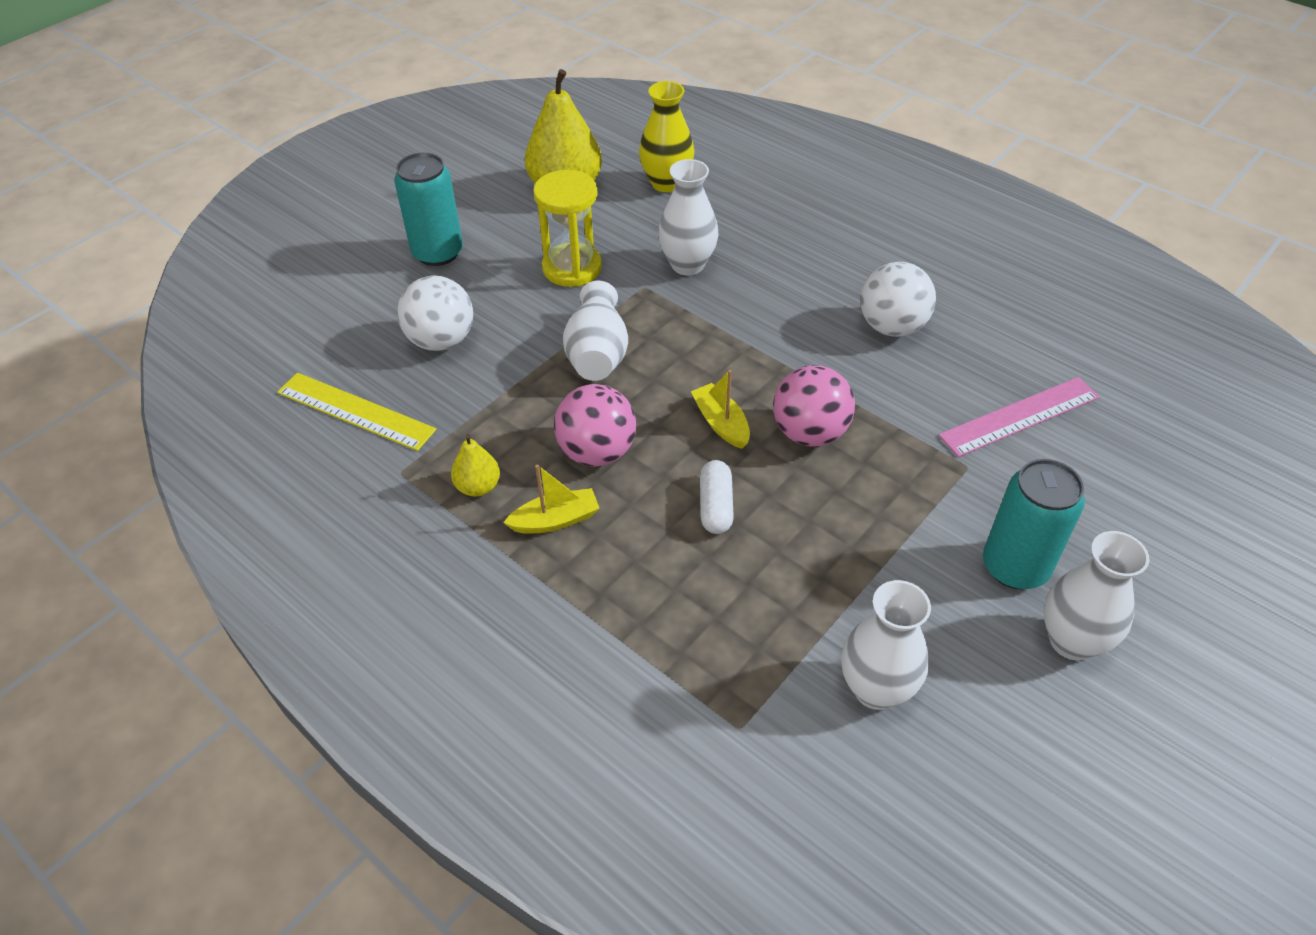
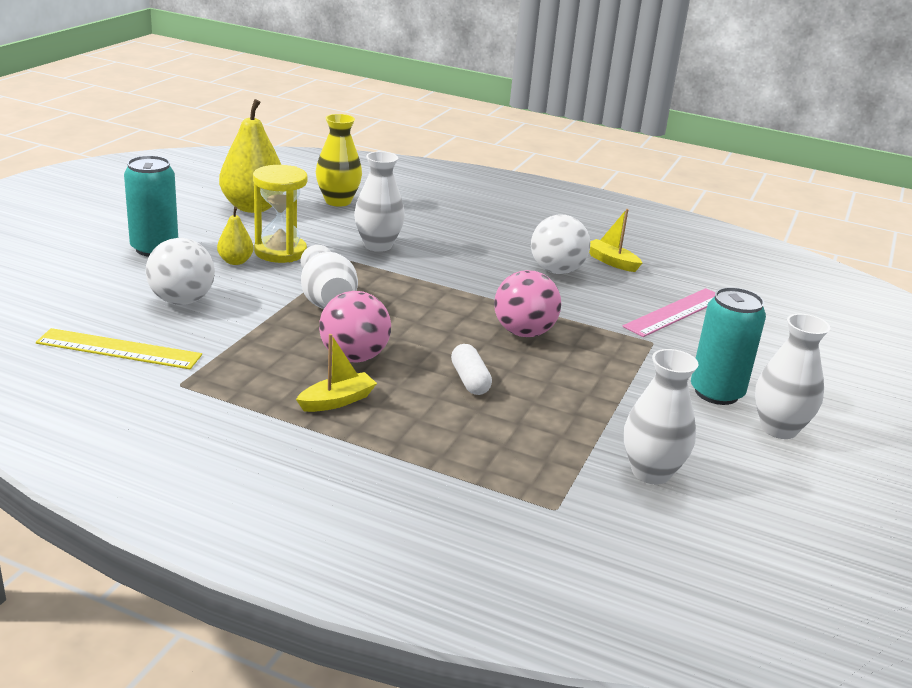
camera: 20 degrees left, 20 degrees down
(478, 487) = (257, 387): yellow pear -> yellow pear (235, 261)
(721, 423) = (450, 332): yellow boat -> yellow boat (611, 262)

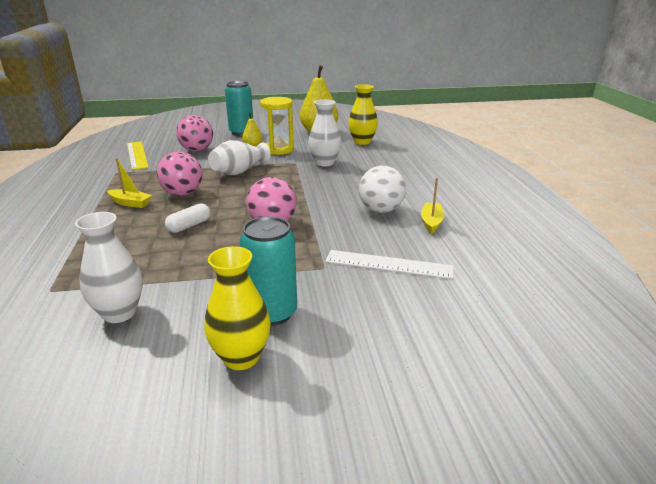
camera: 60 degrees right, 0 degrees up
(182, 301) = (197, 150): white ball -> pink ball
(675, 312) = (389, 264): pink ruler -> white ruler
(778, 429) = (241, 357): white vase -> yellow vase

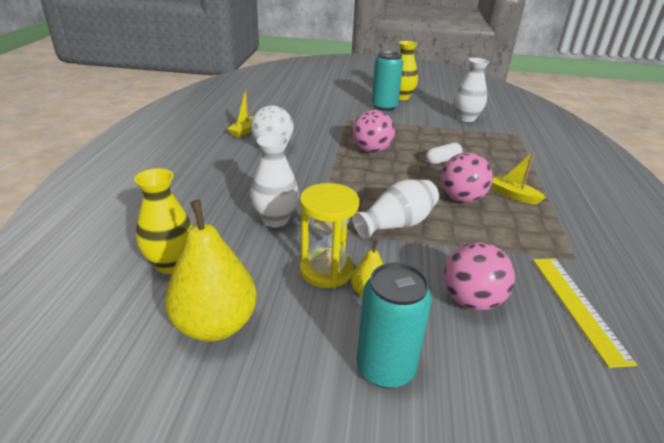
camera: 165 degrees left, 5 degrees up
(389, 264) = (305, 114): white ruler -> none

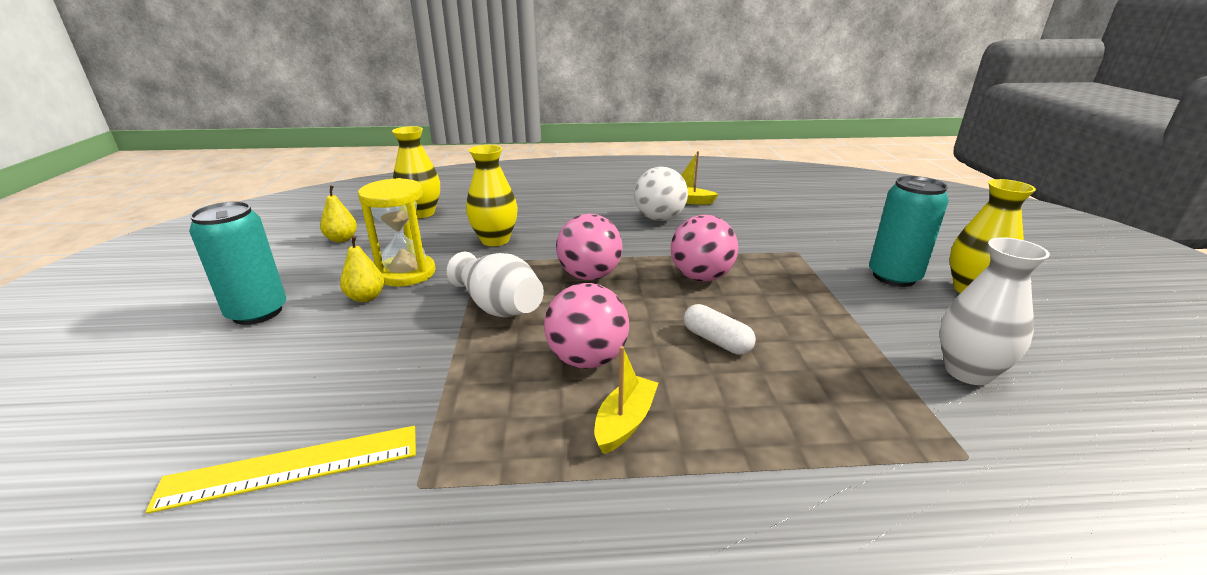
camera: 80 degrees right, 5 degrees down
(215, 325) = (342, 239): yellow pear -> yellow pear, size x0.49
(275, 220) = (495, 240): white vase -> yellow vase
(471, 300) = (335, 364): pink ball -> pink ball (589, 276)

